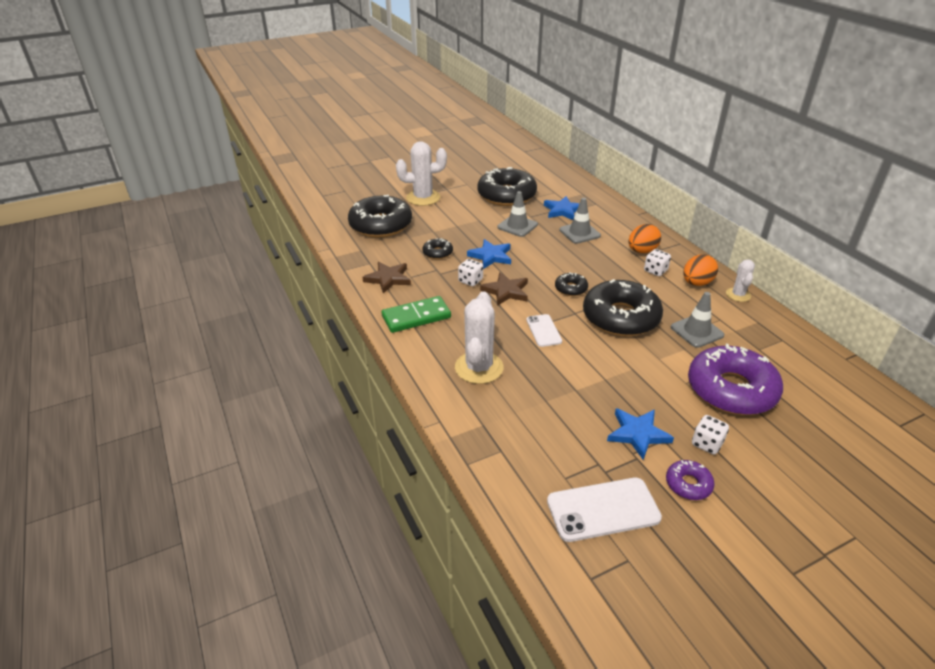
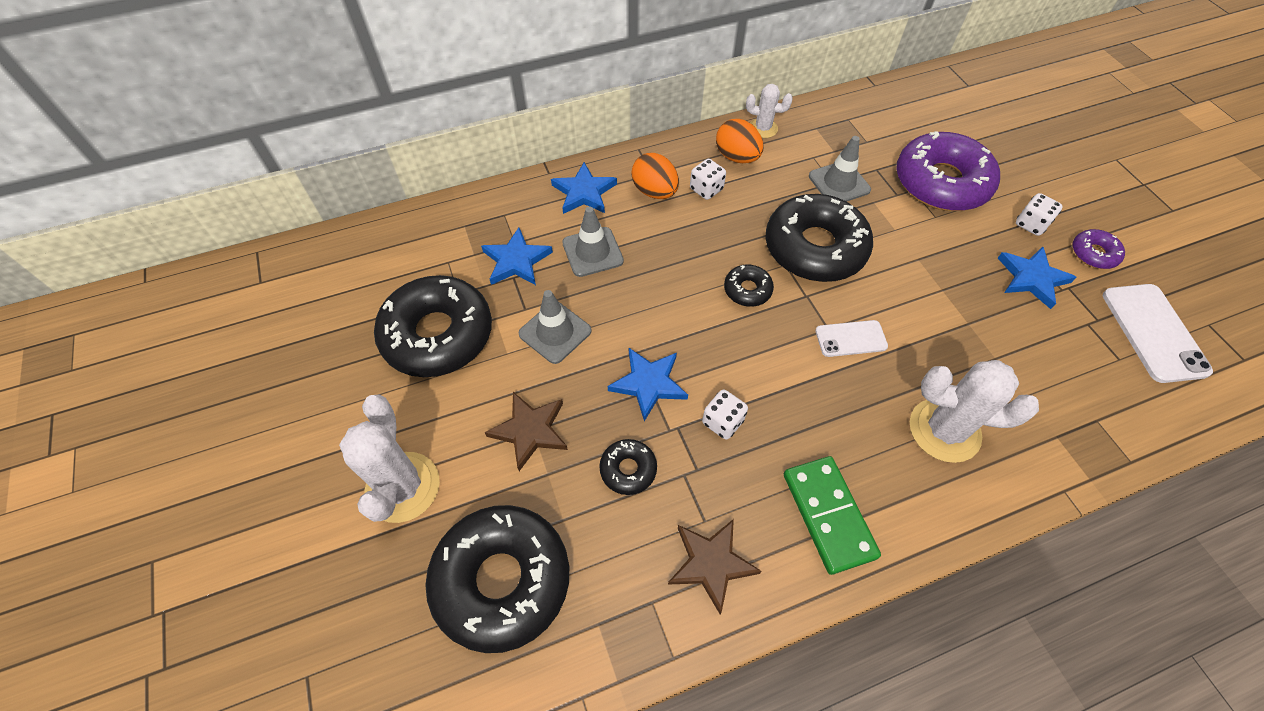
camera: 85 degrees left, 20 degrees up
(506, 291) = (753, 373): brown star -> brown star (530, 430)
(627, 226) = (584, 192): none -> blue star

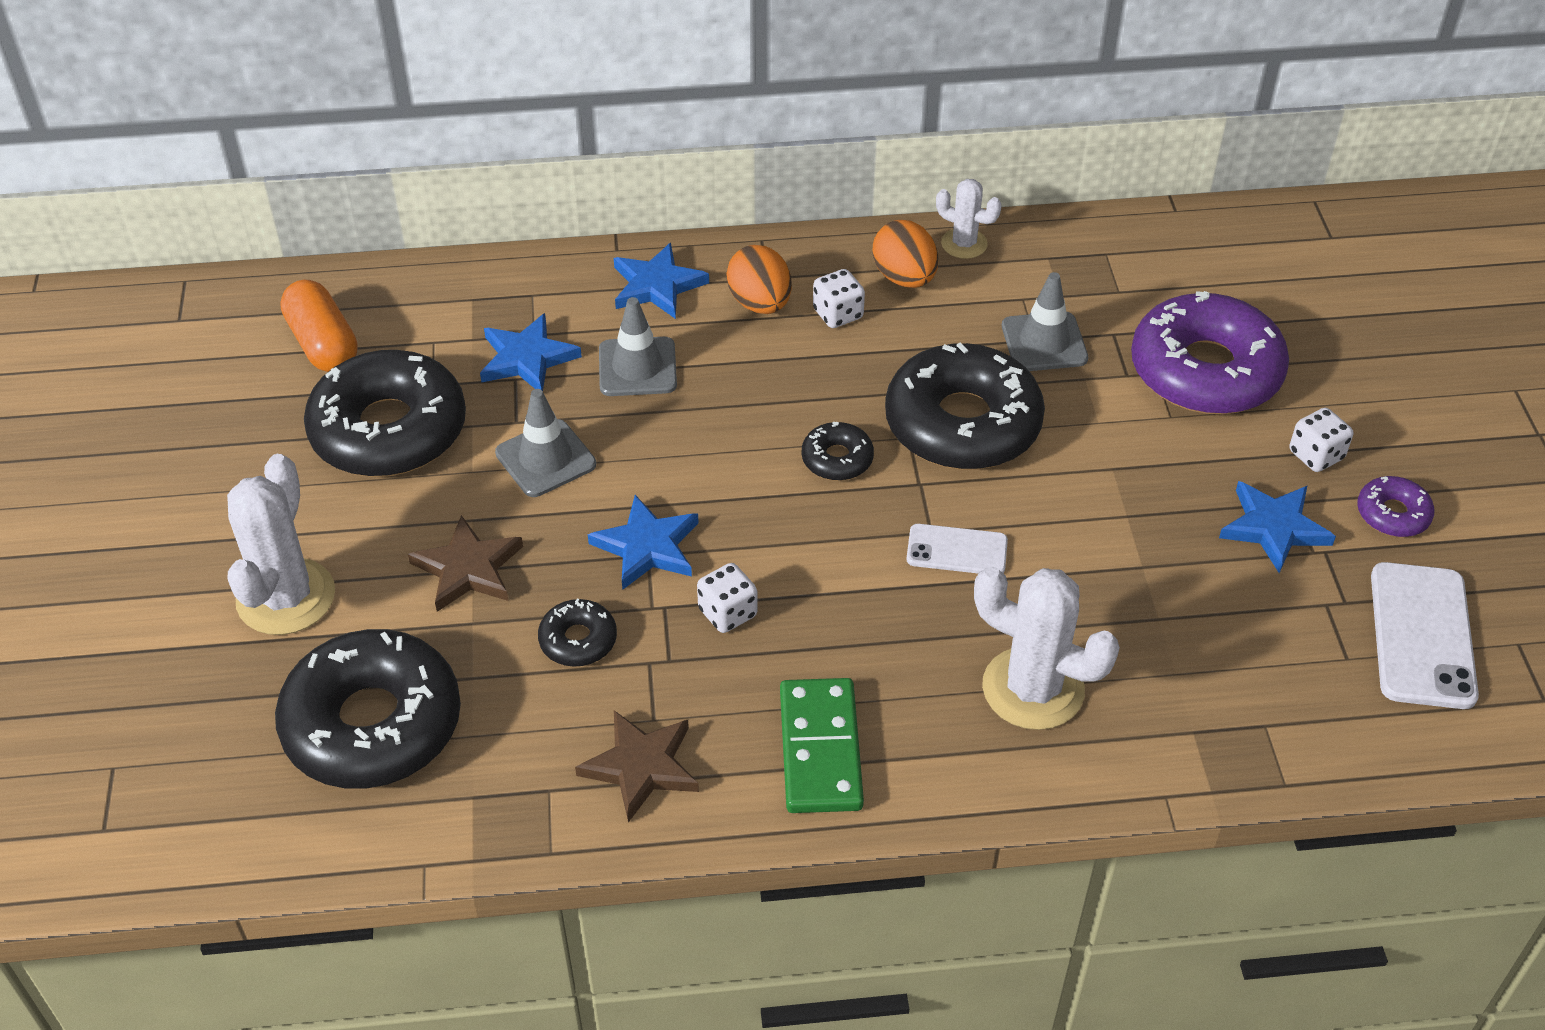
camera: 15 degrees right, 10 degrees down
(371, 279) = (323, 344): none -> orange capsule

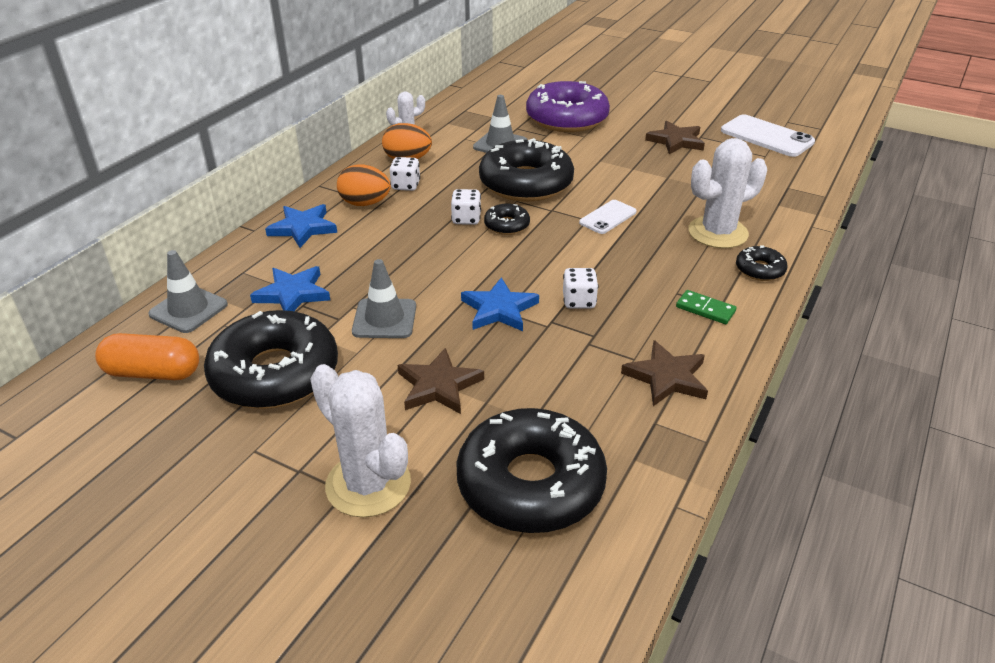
camera: 55 degrees left, 10 degrees down
(578, 640) = (545, 363): black donut -> black donut (759, 270)
(637, 367) = (356, 259): grey traffic cone -> grey traffic cone (188, 309)
(820, 749) = (705, 309): green domino -> green domino, size x0.56
(1274, 528) = (676, 141): blue star -> brown star
(1316, 455) = (644, 117): white dice -> white dice (466, 219)
(1392, 514) = (694, 116): purple donut -> none

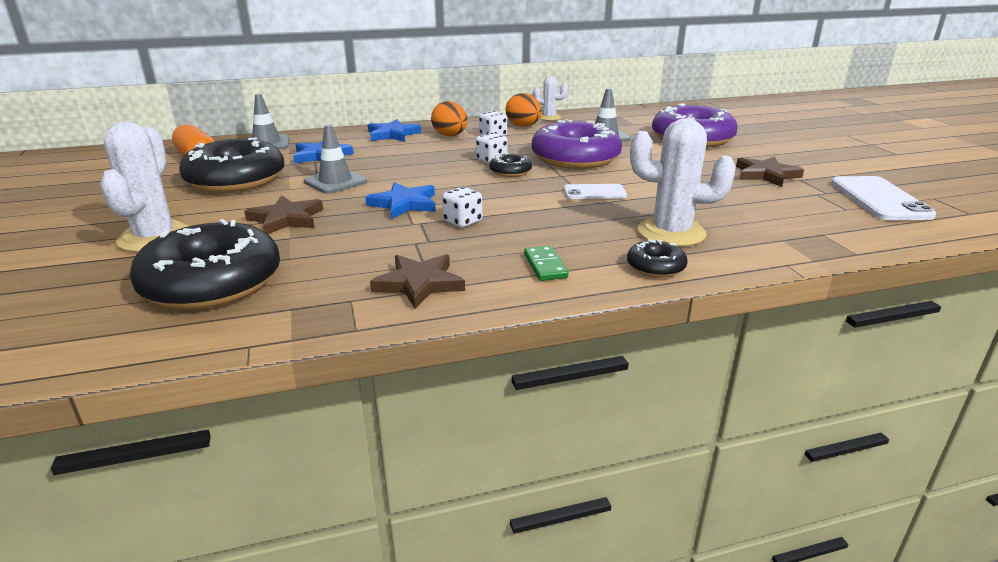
camera: 45 degrees right, 10 degrees down
(526, 183) = (575, 158): black donut -> purple donut

